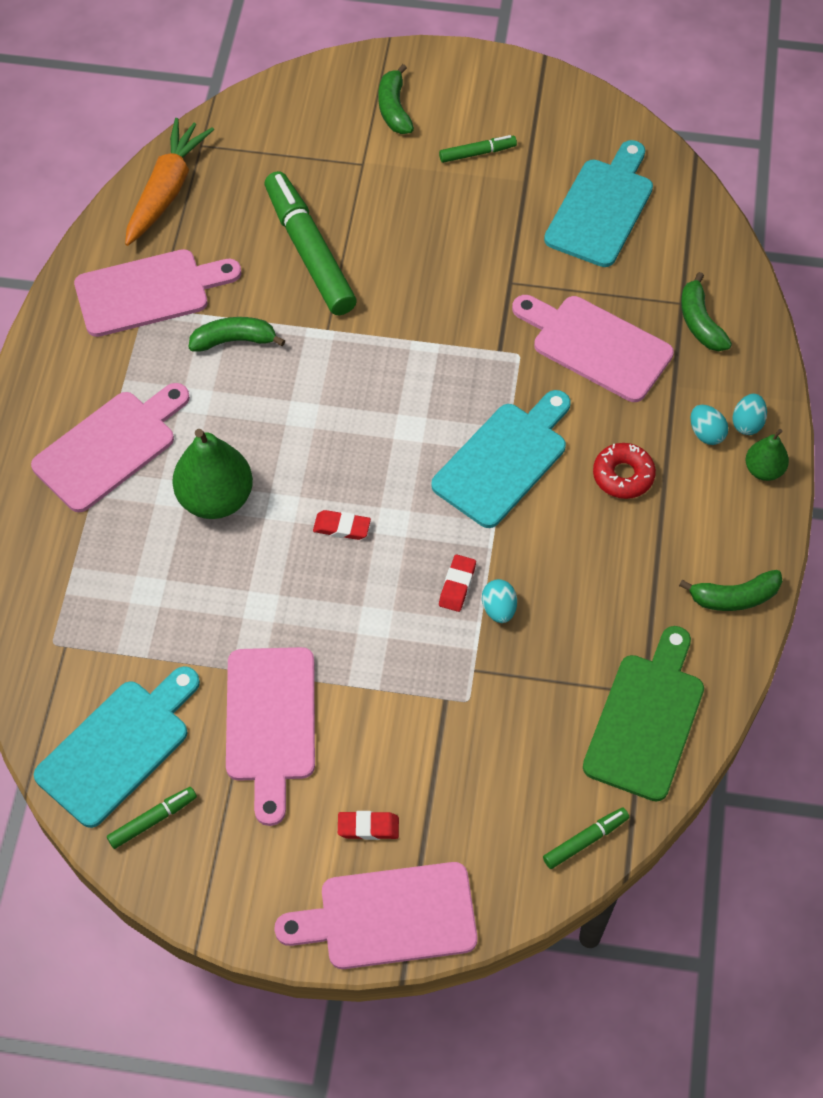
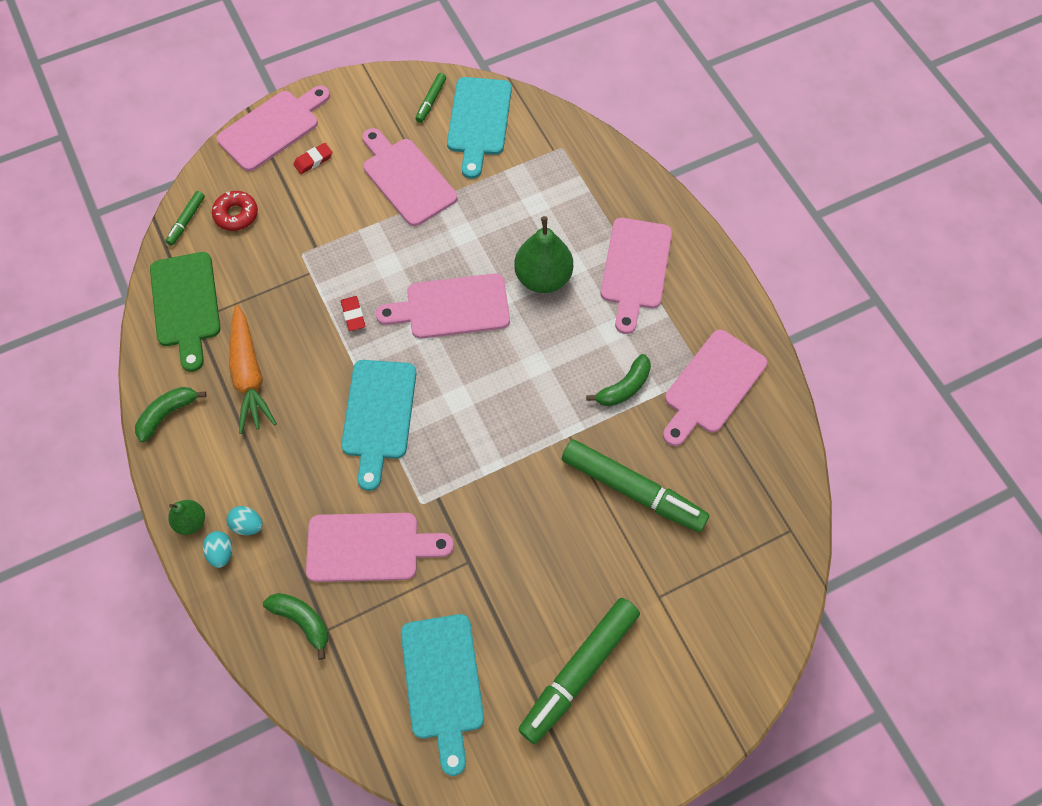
camera: 145 degrees right, 5 degrees up
(167, 190) = (777, 473): orange carrot -> orange carrot (249, 375)
(342, 527) = (451, 307): red eraser -> pink cutting board
(394, 109) = (678, 671): green banana -> none
(477, 153) = (579, 671): green marker -> green marker, size x2.18
(499, 609) = (317, 316): turquoise egg -> none
(623, 475) = (290, 455): red donut -> red donut (236, 214)

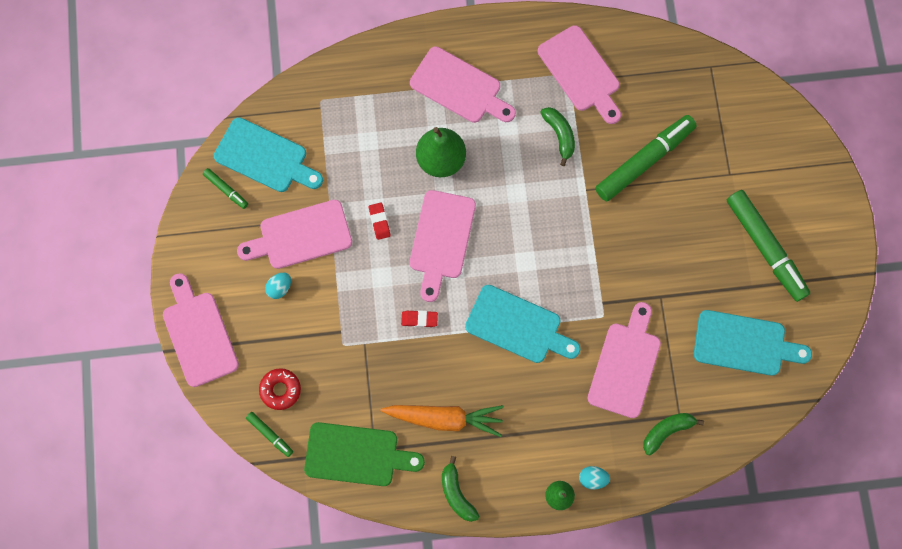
camera: 70 degrees left, 10 degrees up
(248, 525) = (576, 452): turquoise egg -> turquoise egg (279, 288)
(313, 160) = (249, 308): red eraser -> red eraser (379, 222)

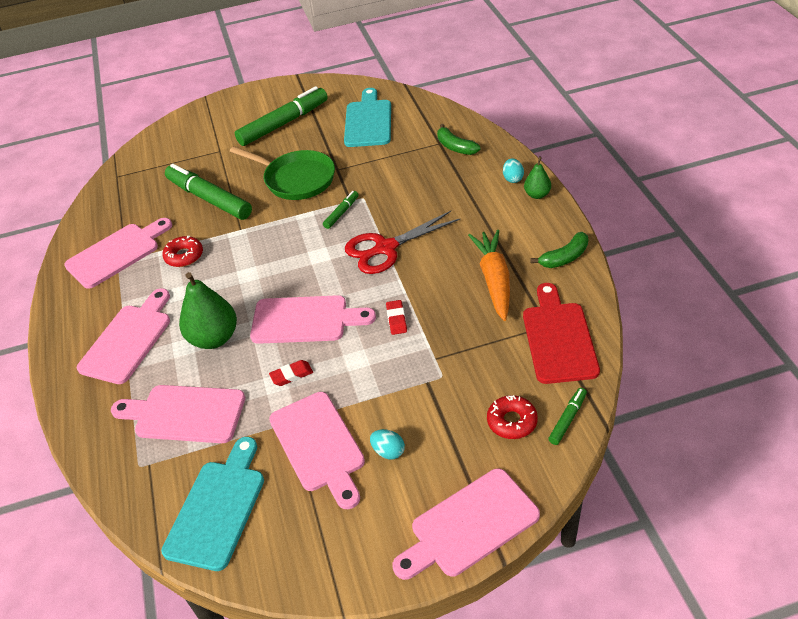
camera: 95 degrees left, 30 degrees down
(226, 190) = (266, 543): green marker -> green marker (341, 213)
(357, 455) = (558, 338): green cutting board -> red cutting board
(518, 326) = (386, 248): turquoise cutting board -> red scissors
(559, 135) = (184, 256): green banana -> red donut
(625, 365) = (404, 178): pink cutting board -> pink cutting board (184, 414)
(654, 251) = (296, 179): none -> green pan

